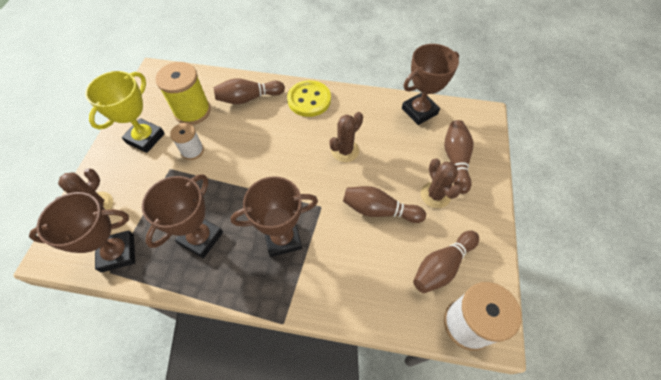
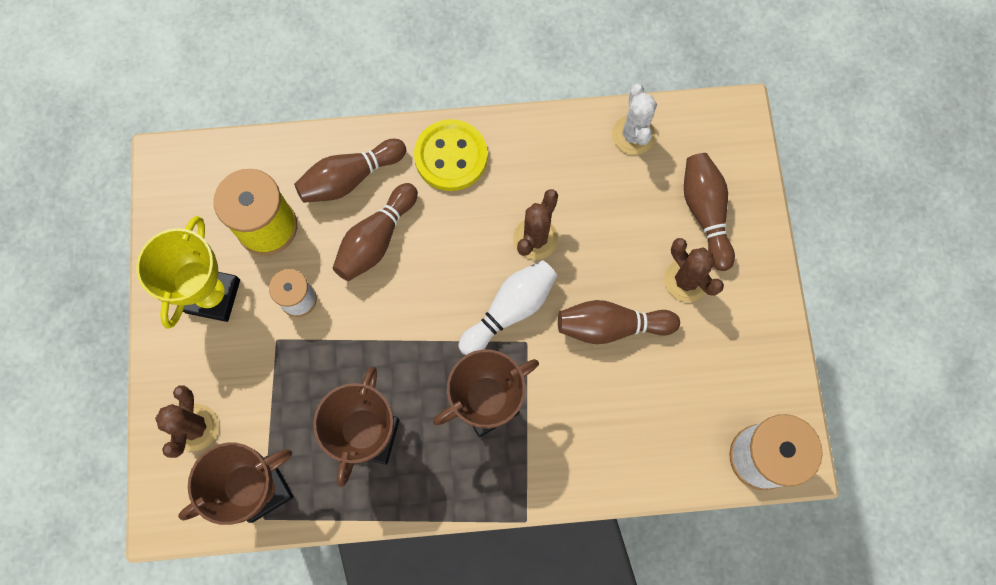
camera: 15 degrees left, 15 degrees up
(316, 186) = (510, 310): none -> white bowling pin
(419, 111) = (633, 135): brown trophy -> white cactus
(442, 266) = (715, 387): brown bowling pin -> brown bowling pin (376, 239)

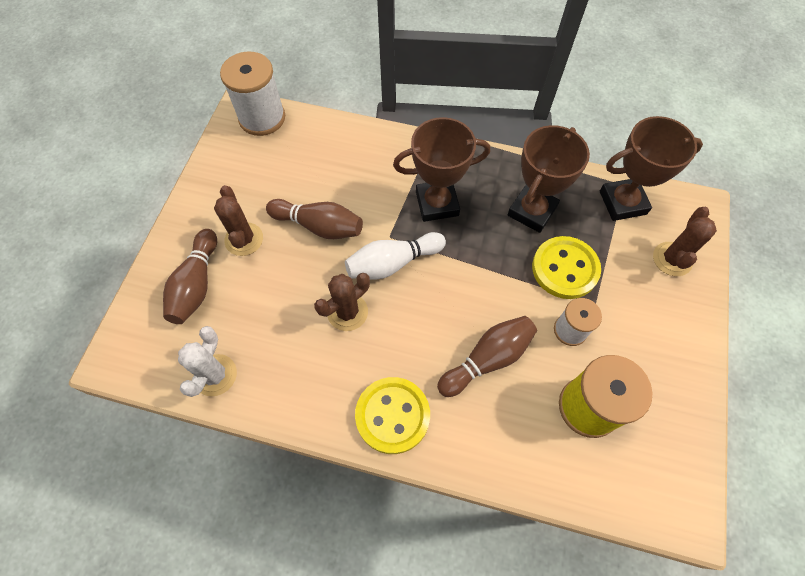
camera: 160 degrees left, 10 degrees down
(213, 296) = (648, 359): yellow trophy -> none
(317, 371) = (565, 269): none -> yellow button
(350, 178) = (497, 429): brown bowling pin -> none

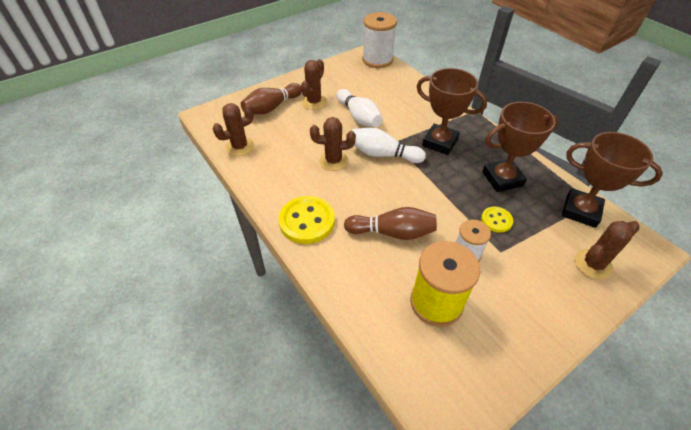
camera: 40 degrees right, 15 degrees down
(215, 375) = (240, 147): white cactus -> brown cactus
(319, 226) = (359, 117): brown bowling pin -> white bowling pin
(565, 269) = (496, 220): yellow button -> yellow button, size x0.55

